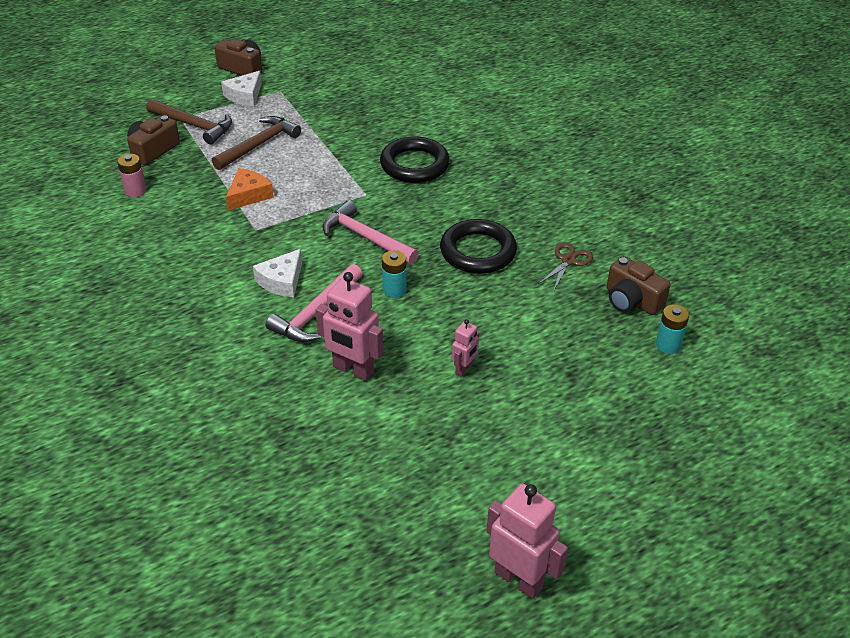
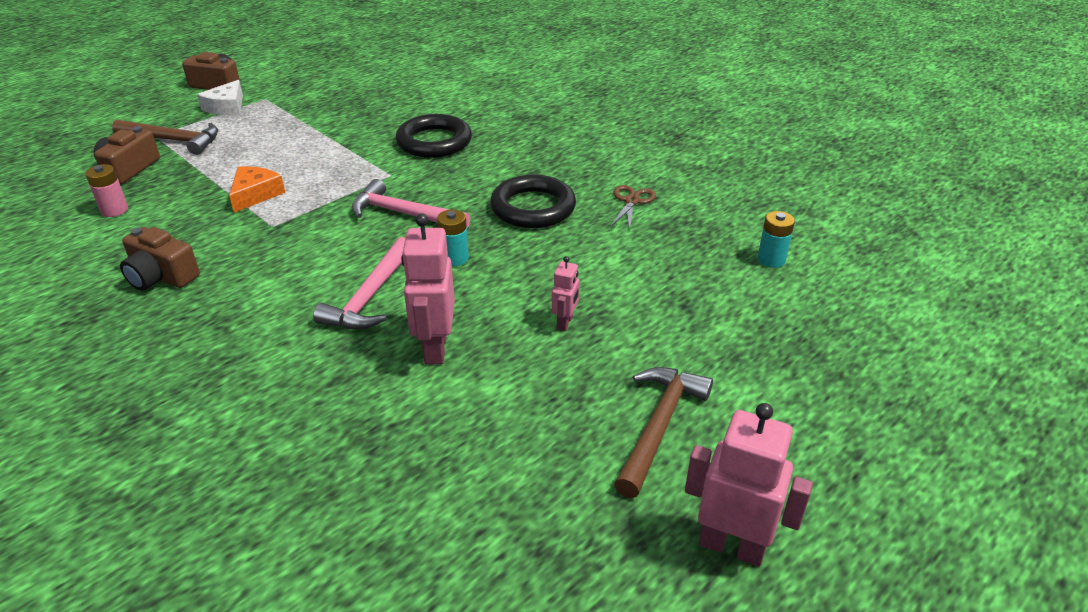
camera: 15 degrees left, 5 degrees down
(259, 145) = (255, 147): brown hammer -> brown hammer (659, 426)
(282, 281) = (319, 271): white cheese -> none
(353, 370) = (435, 348): pink robot -> pink robot turned 75 degrees clockwise
(631, 300) = (713, 226): brown camera -> brown camera (161, 276)

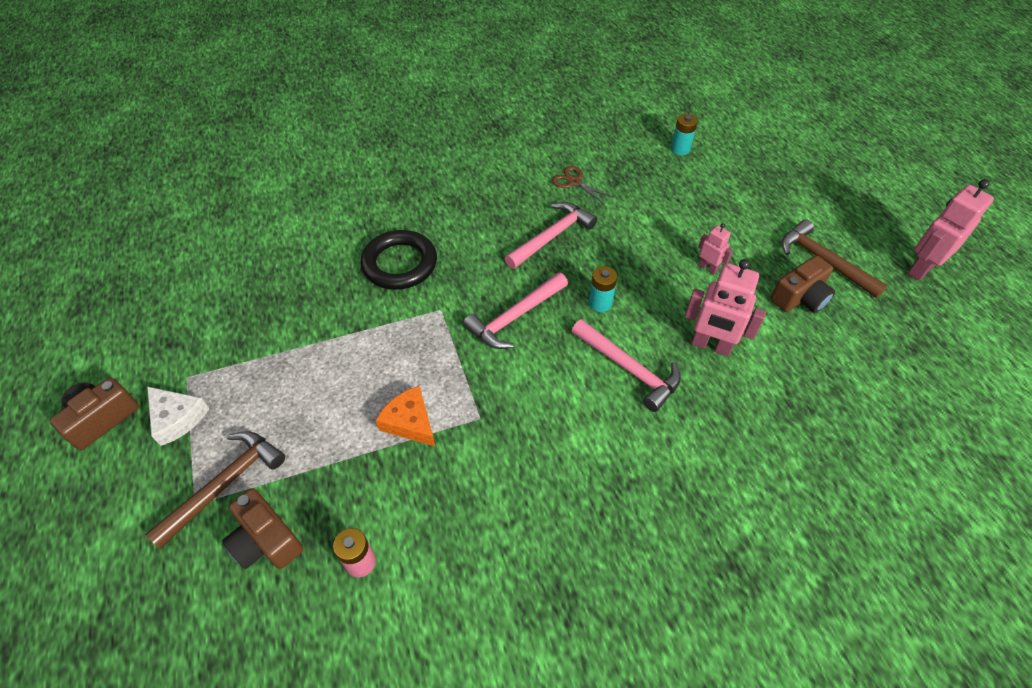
camera: 65 degrees left, 15 degrees up
(161, 276) = (524, 525): brown camera -> brown camera (800, 297)
(533, 208) = (552, 236): black ring -> pink hammer

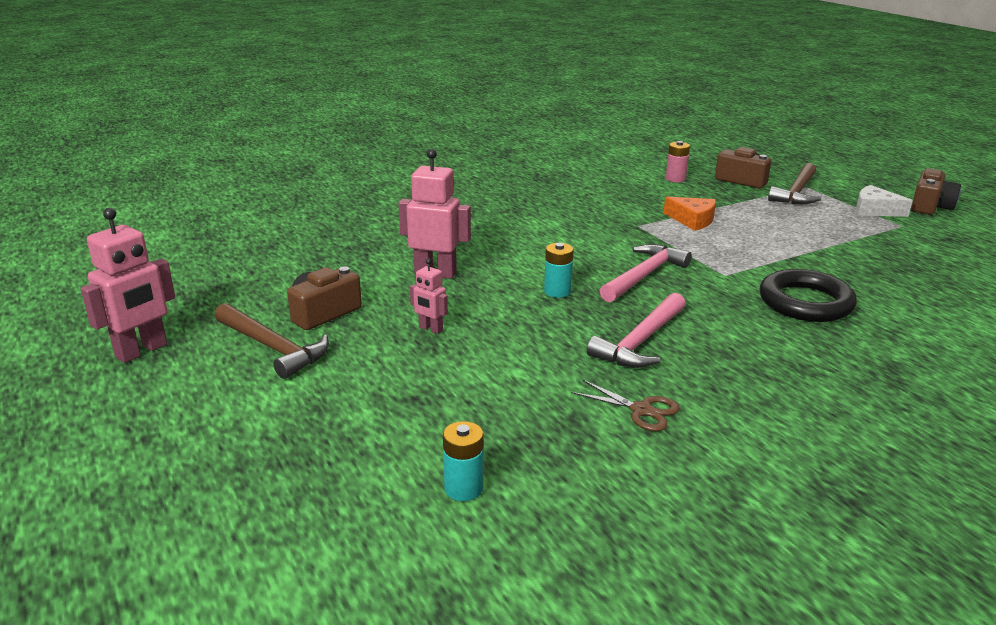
camera: 170 degrees right, 25 degrees down
(629, 369) = (517, 255): pink hammer -> none

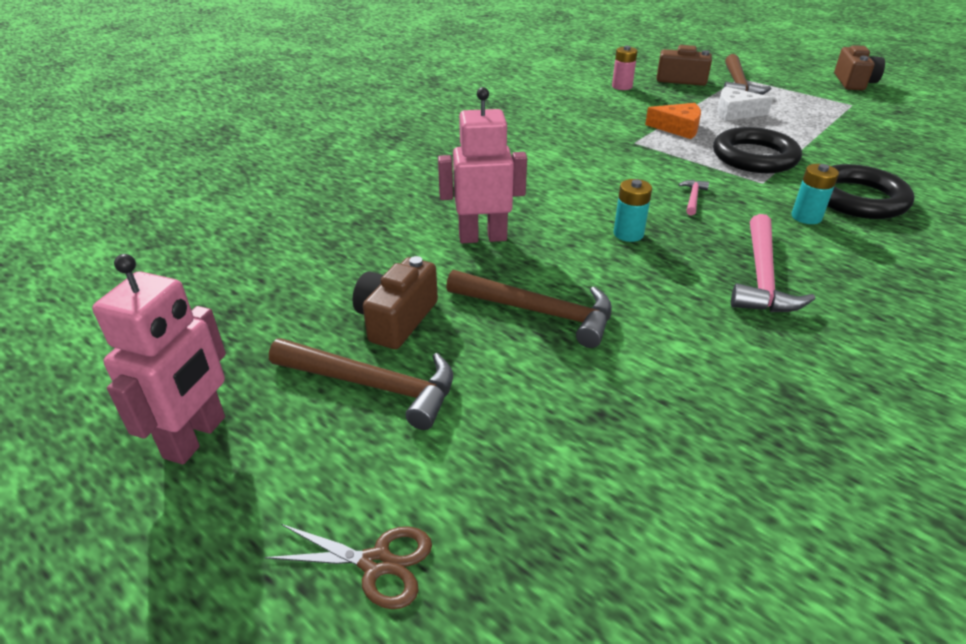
camera: 20 degrees left, 10 degrees up
(430, 329) = (539, 312): pink robot -> brown hammer
(463, 488) = (769, 532): turquoise battery -> turquoise battery (806, 217)
(641, 410) = (842, 363): brown scissors -> brown scissors (376, 563)
(644, 276) = (693, 198): pink hammer -> pink hammer, size x0.48
(741, 254) = (754, 157): none -> black ring
(875, 210) = (816, 93): white cheese -> white cheese (735, 112)

